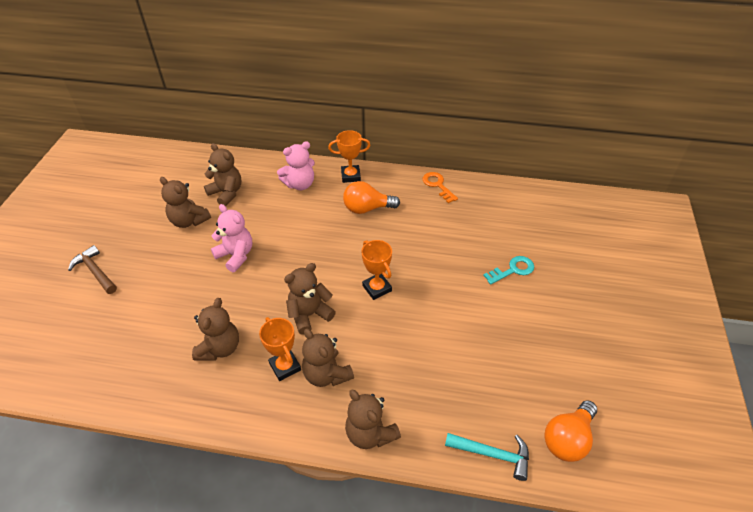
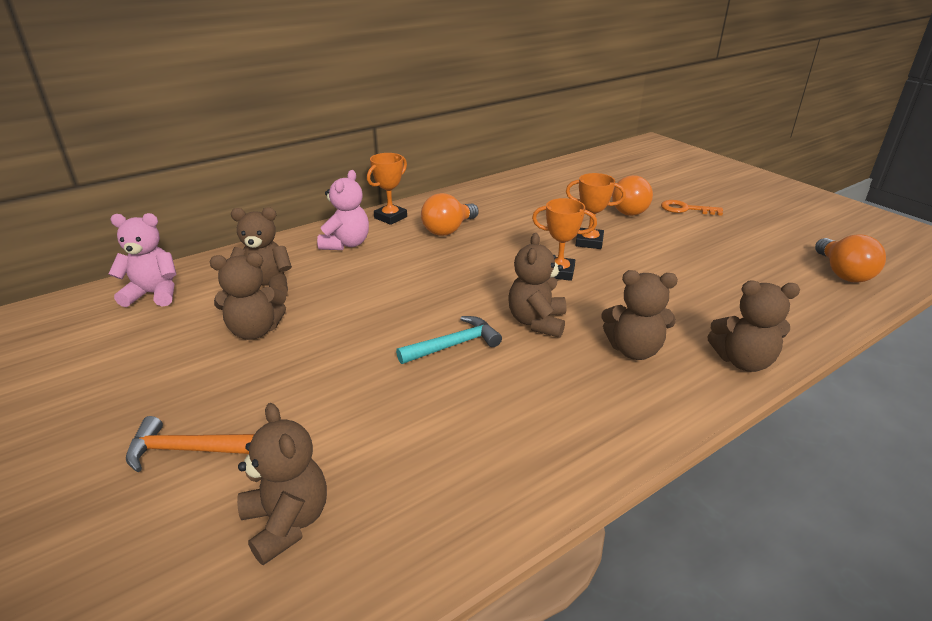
camera: 45 degrees left, 15 degrees down
(95, 271) = (185, 450): brown hammer -> orange hammer
(220, 348) = (498, 403): brown teddy bear -> brown teddy bear (287, 522)
(236, 255) = (373, 326): pink teddy bear -> pink teddy bear (154, 294)
(285, 366) = (589, 371): orange trophy -> orange trophy (589, 242)
(437, 185) = (482, 191): orange key -> orange key (686, 209)
(492, 454) = (830, 311): turquoise hammer -> turquoise hammer (454, 345)
(512, 270) = (632, 210): turquoise key -> orange light bulb

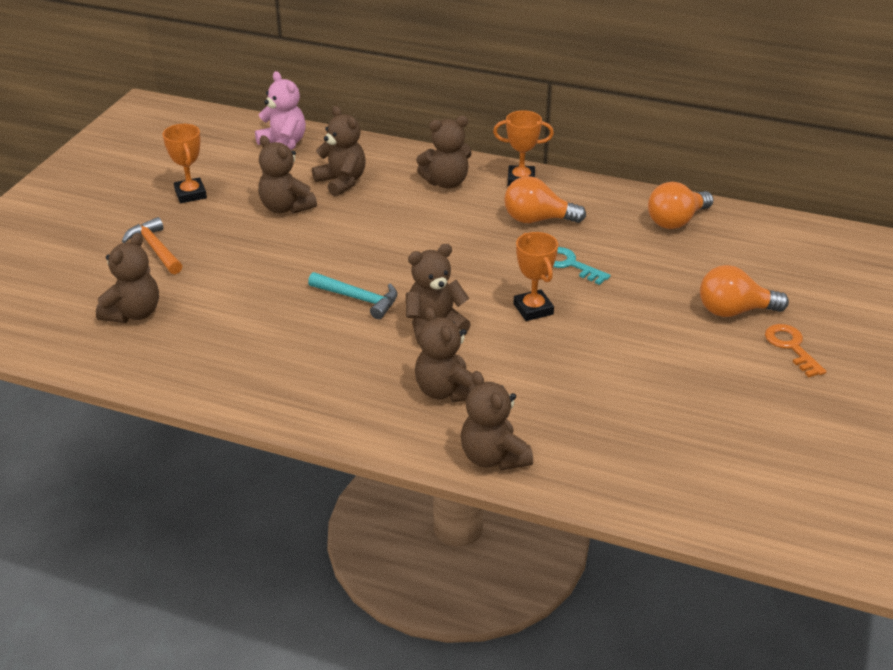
camera: 55 degrees right, 5 degrees up
(346, 244) = (446, 182): pink teddy bear -> brown teddy bear
(519, 239) = (570, 265): none -> turquoise key
(589, 242) = (617, 306): orange trophy -> orange trophy (190, 194)
(842, 273) = (764, 498): orange light bulb -> orange light bulb (676, 221)

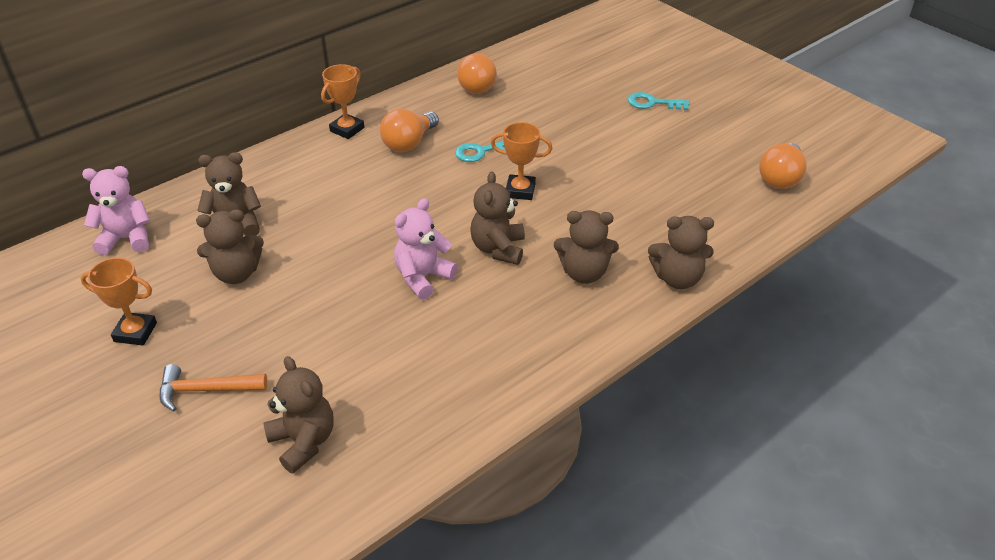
camera: 60 degrees left, 5 degrees up
(358, 299) = (423, 277): turquoise hammer -> pink teddy bear
(446, 182) = (306, 167): brown teddy bear -> none
(734, 311) = (598, 107): orange light bulb -> orange light bulb (780, 178)
(791, 347) = (653, 103): orange key -> turquoise key

